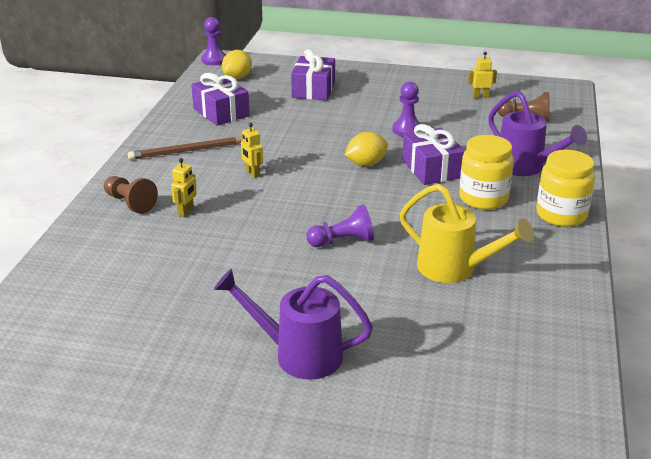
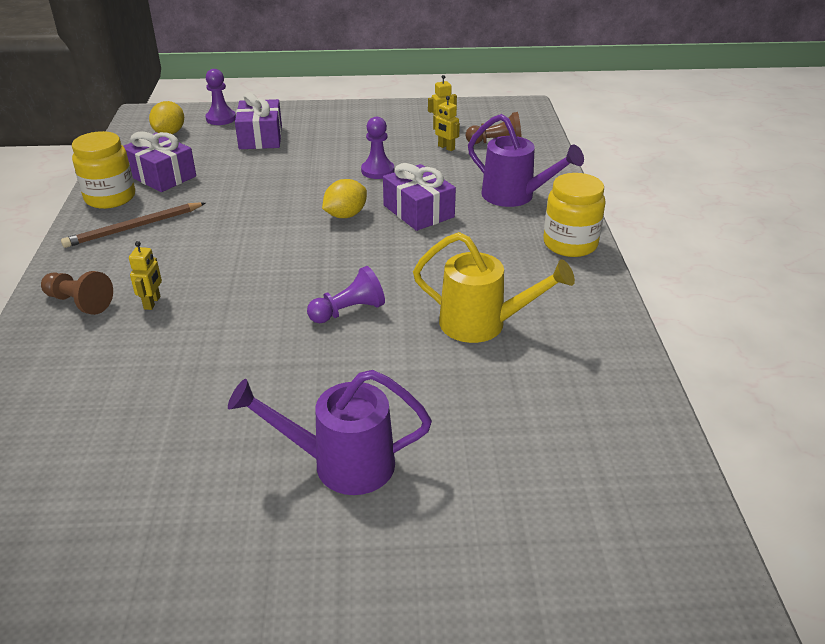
camera: 15 degrees left, 5 degrees up
(214, 60) = (136, 116): purple pawn -> purple pawn (221, 119)
(252, 173) = (219, 244): yellow robot -> yellow robot (446, 147)
(483, 198) = (484, 237): yellow jar -> yellow jar (110, 198)

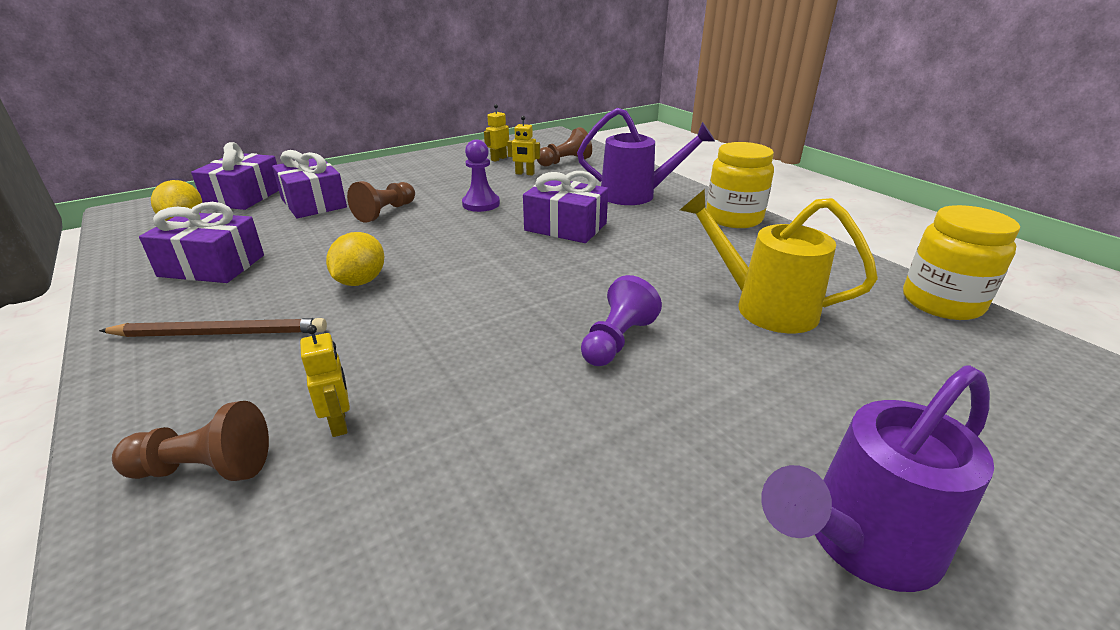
camera: 30 degrees left, 5 degrees down
(110, 198) = (148, 308): yellow jar -> yellow jar (941, 302)
(134, 227) = (220, 333): brown pencil -> brown pencil turned 120 degrees counterclockwise
(221, 119) = (244, 196): purple pawn -> purple gift
(301, 160) = (385, 212): none -> brown pawn
(345, 215) = (494, 248): yellow lemon -> yellow lemon (360, 281)
(482, 324) = (764, 307): yellow watering can -> yellow watering can turned 135 degrees counterclockwise

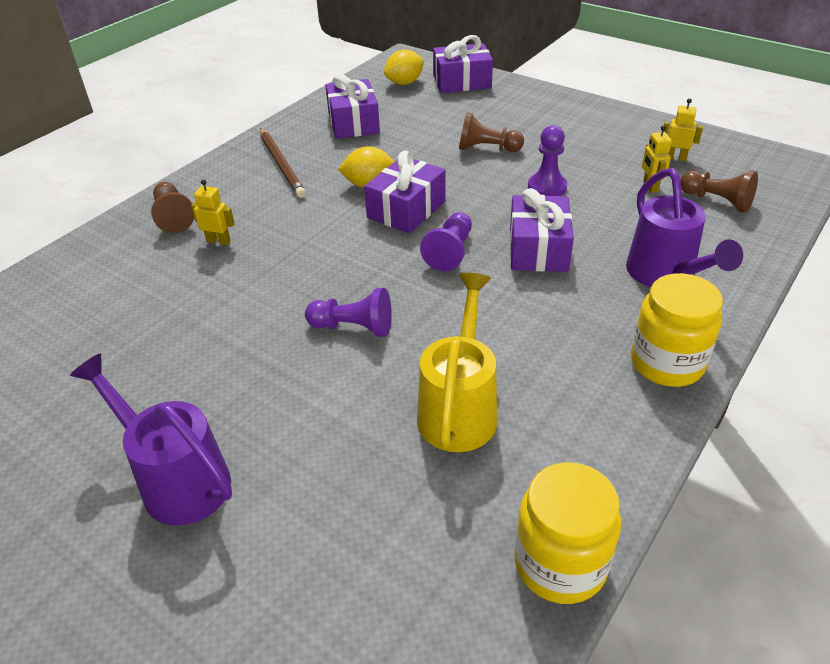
camera: 70 degrees right, 10 degrees up
(313, 203) = (476, 112): purple gift -> purple gift (406, 209)
(339, 423) = (218, 241): yellow robot -> yellow robot turned 120 degrees counterclockwise
(533, 263) = (450, 252): none -> purple pawn

